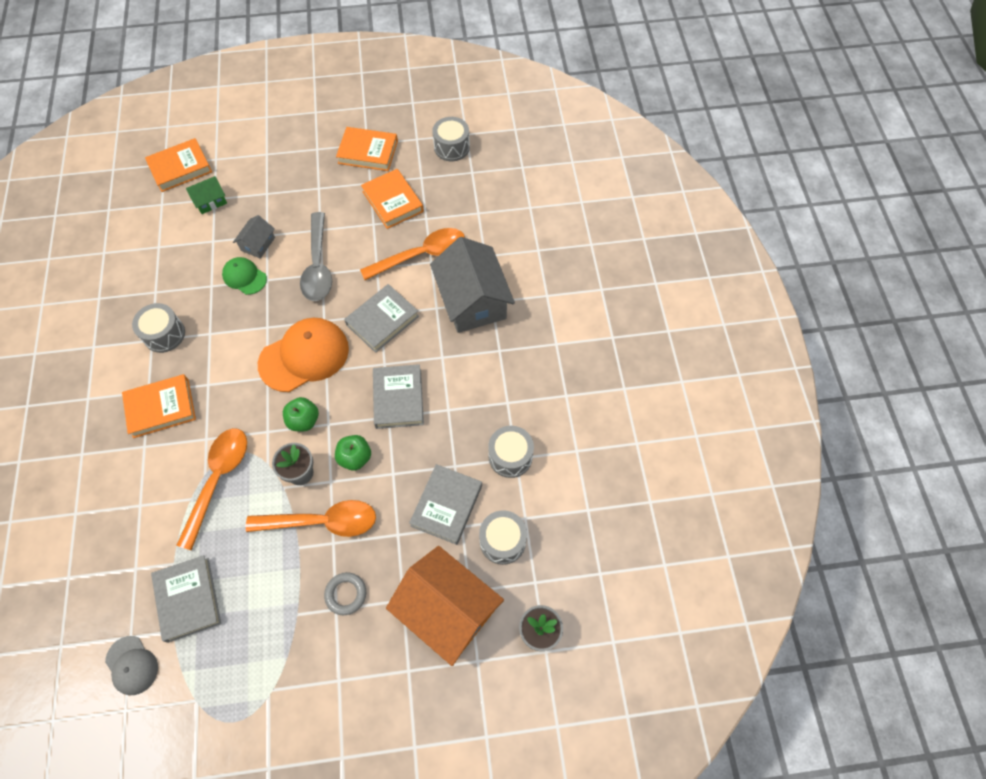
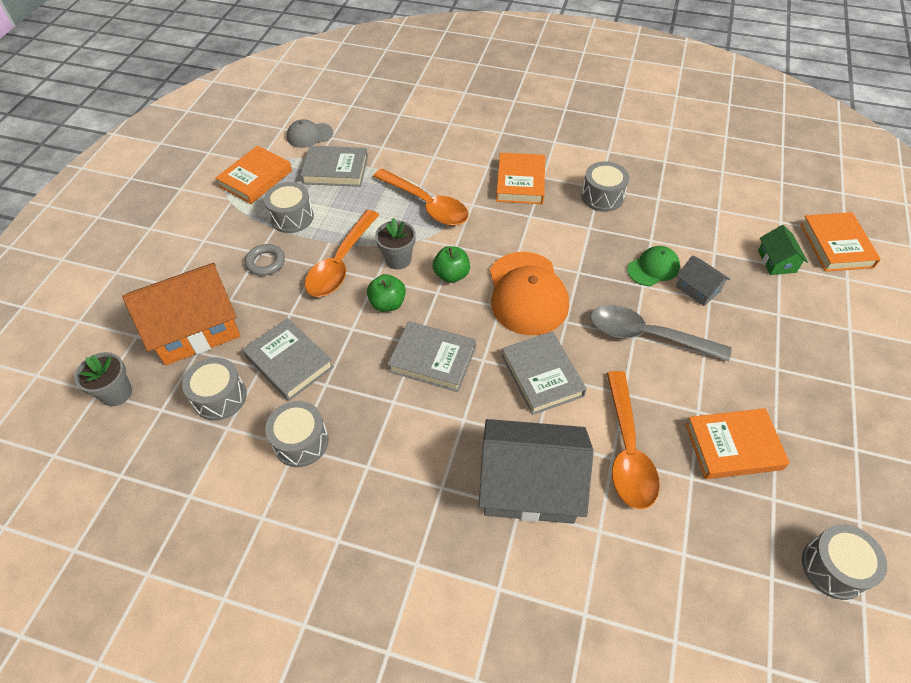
camera: 115 degrees right, 10 degrees down
(276, 604) = (292, 217): none -> grey drum
(368, 152) = (838, 445): orange book -> orange book (256, 178)

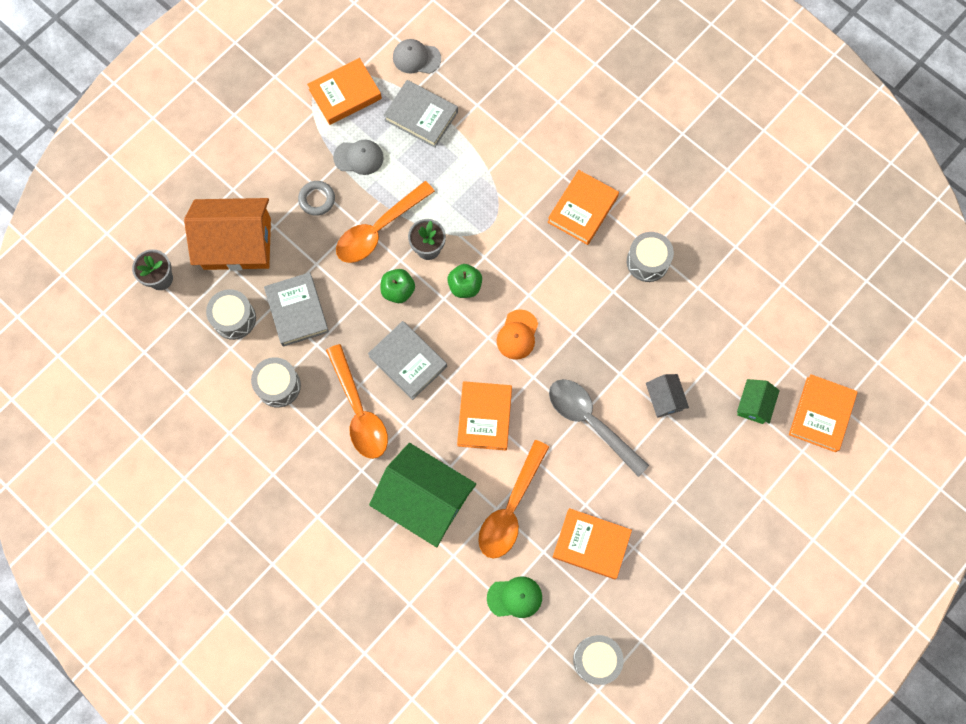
camera: 25 degrees right, 20 degrees up
(292, 217) = (358, 157): grey drum -> grey cap
(427, 205) = (483, 197): orange spoon -> orange spoon (359, 411)
(527, 293) = (517, 335): orange cap -> orange cap, size x0.54
(530, 485) = (424, 499): grey house -> green house
(542, 375) = (484, 417): grey book -> orange book
(653, 268) = (641, 360): green cap -> green cap (515, 597)

